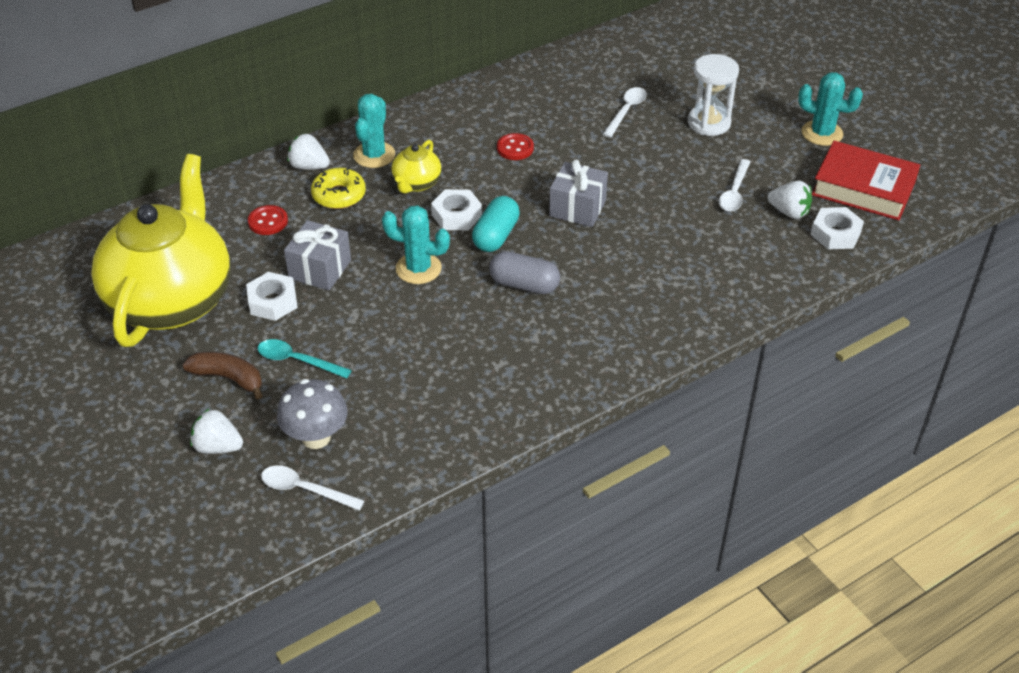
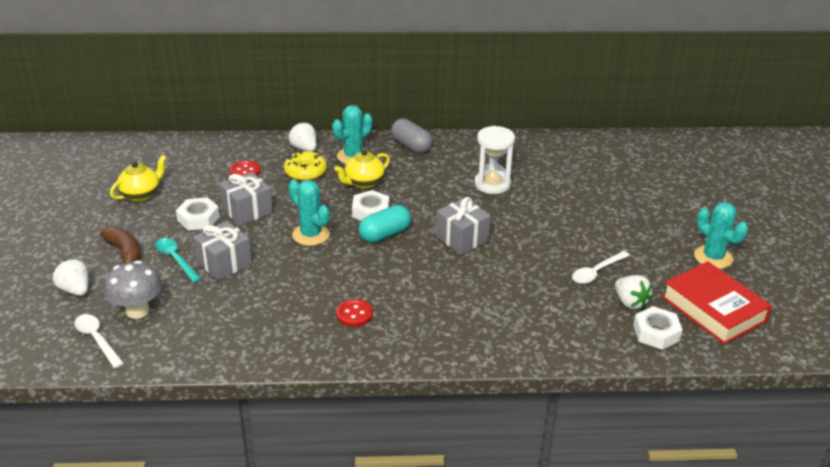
camera: 30 degrees right, 10 degrees down
(172, 300) = (141, 195): yellow teapot -> yellow teapot, size x0.41
(356, 341) = (224, 263): none -> grey gift
(515, 148) = (455, 185): red button -> red button (354, 314)
(524, 285) = (373, 273): grey capsule -> grey capsule (411, 146)
(626, 111) = (562, 189): white spoon -> none
(709, 123) = (622, 218): white hourglass -> white hourglass (492, 184)

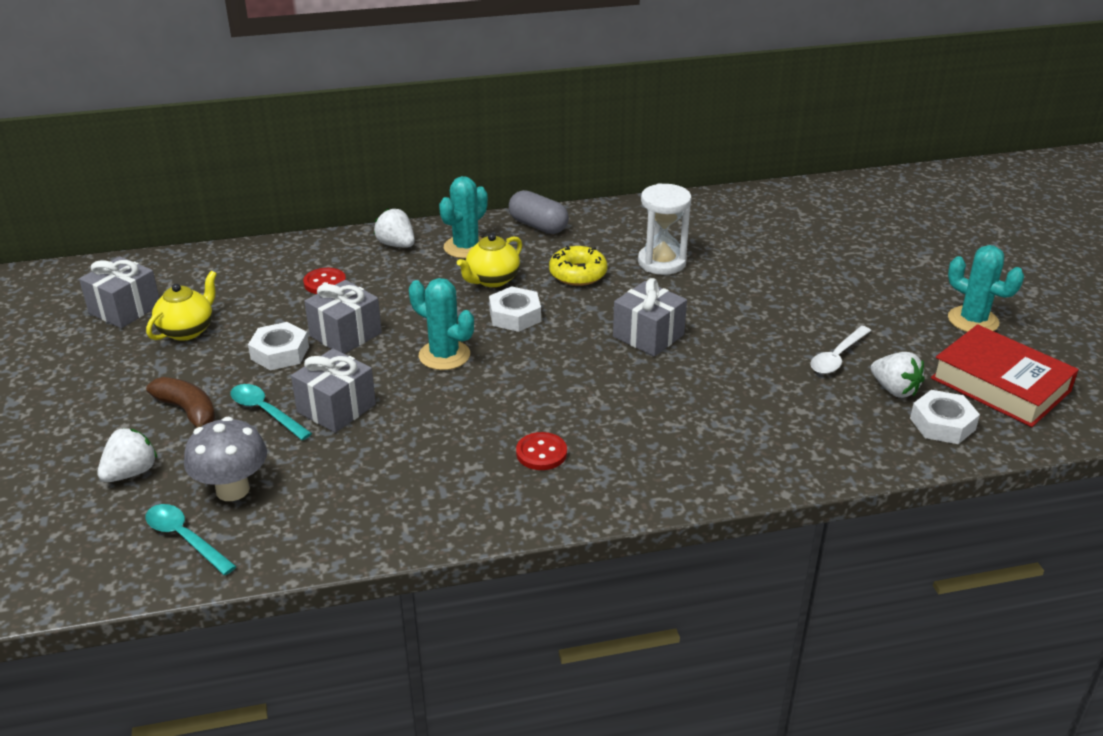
camera: 10 degrees left, 0 degrees up
(75, 290) = (131, 473): white strawberry -> white strawberry turned 90 degrees clockwise
(97, 339) = (185, 538): white spoon -> turquoise spoon
(104, 174) = (125, 309): none -> grey gift
(305, 172) = (408, 274): yellow donut -> yellow donut (578, 274)
(385, 234) = (544, 343): turquoise capsule -> none

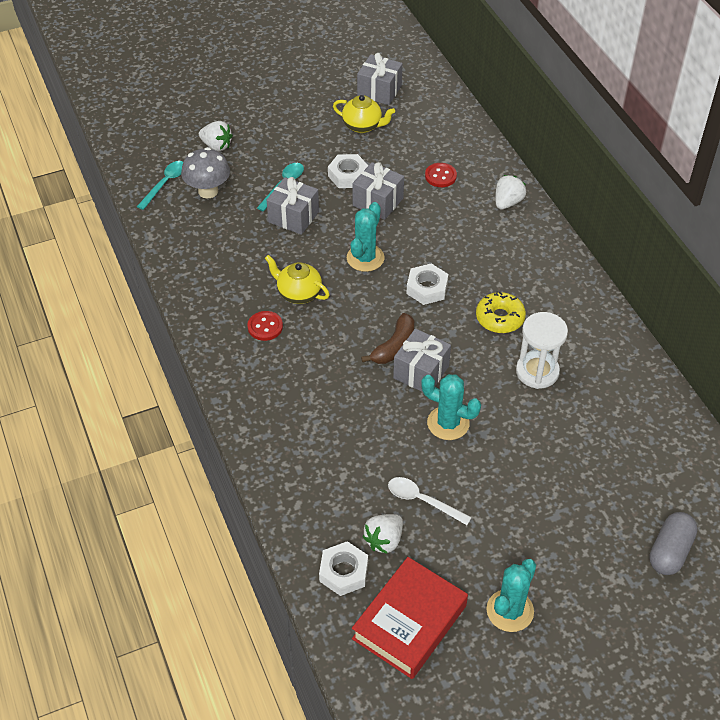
camera: 80 degrees right, 15 degrees up
(188, 411) = (277, 152): brown banana -> brown banana (394, 346)
(466, 247) = (518, 243): turquoise cactus -> turquoise cactus (448, 423)
(492, 280) = (474, 267): yellow teapot -> yellow teapot (298, 293)
(538, 226) = (570, 282): grey capsule -> grey capsule (670, 551)

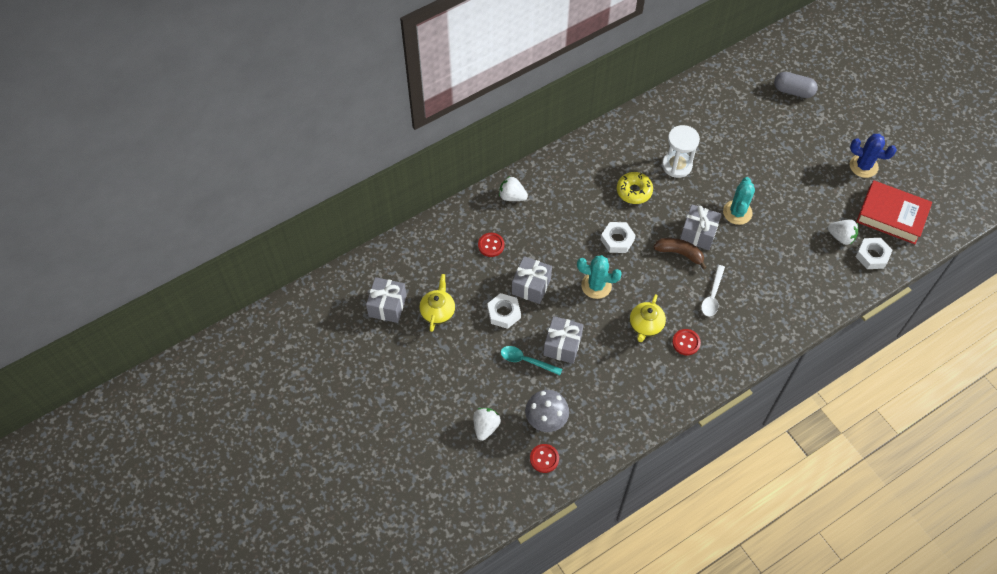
camera: 100 degrees left, 10 degrees up
(165, 184) = (544, 459): turquoise spoon -> red button
(422, 500) = (804, 219): white spoon -> white spoon (712, 296)
(510, 611) = (863, 166): turquoise cactus -> blue cactus

